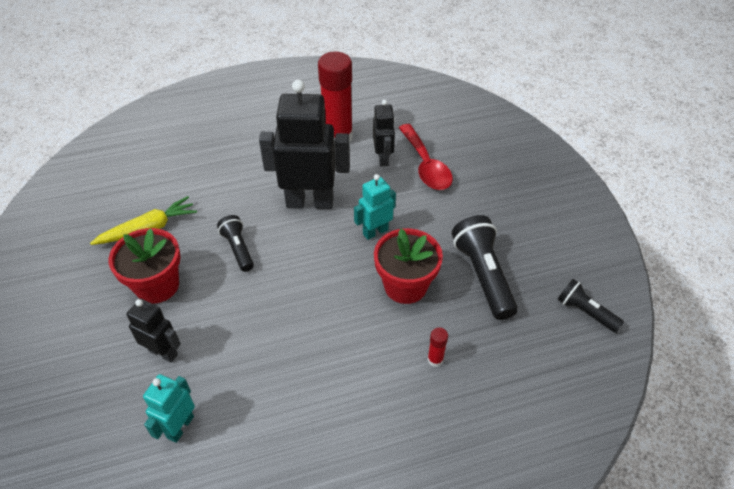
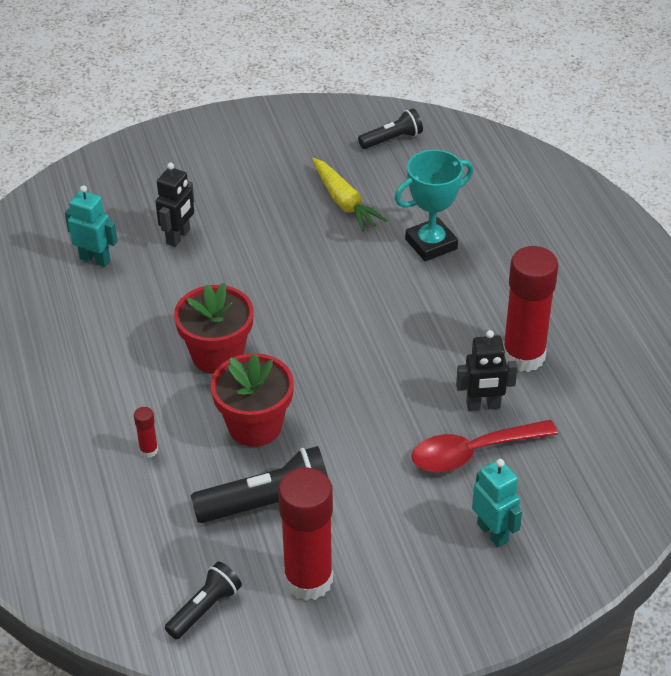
camera: 90 degrees right, 5 degrees down
(157, 285) = (263, 220): red flower pot -> red flower pot (217, 355)
(214, 177) = (431, 244): none -> turquoise trophy
(238, 249) = (314, 276): black flashlight -> black flashlight (392, 139)
(310, 202) = (393, 333): black robot -> none
(375, 232) = (343, 397): turquoise robot -> turquoise robot (493, 532)
(547, 252) = (308, 580): none -> red glue stick

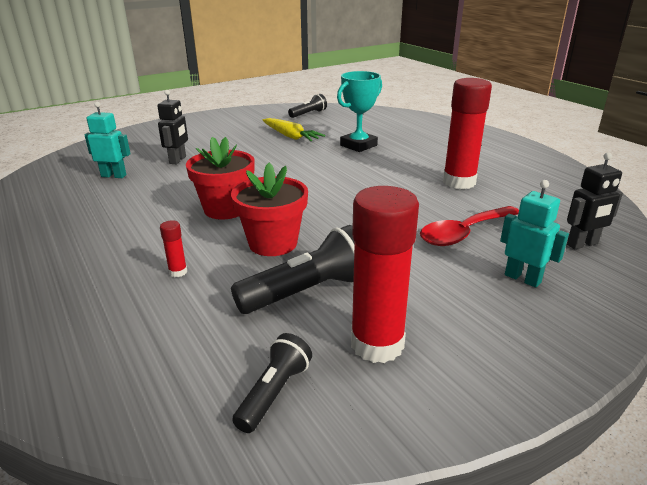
camera: 15 degrees left, 15 degrees down
(483, 405) = (451, 208): black robot -> black robot (582, 244)

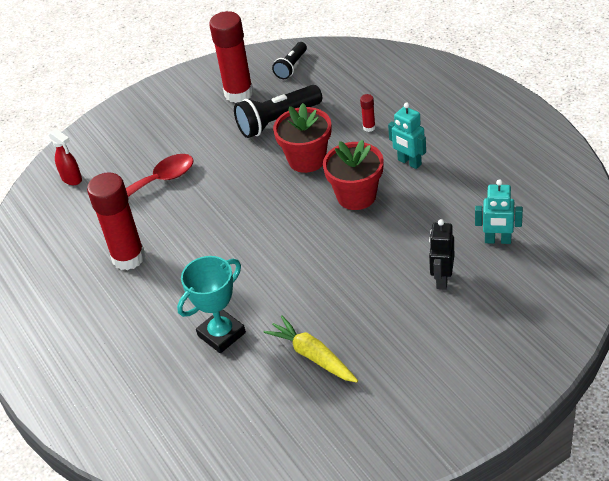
camera: 175 degrees left, 15 degrees up
(308, 114) = (292, 446): black flashlight -> none
(522, 278) = (135, 144): turquoise robot -> turquoise robot (409, 162)
(582, 244) = (72, 179): black robot -> red spray bottle

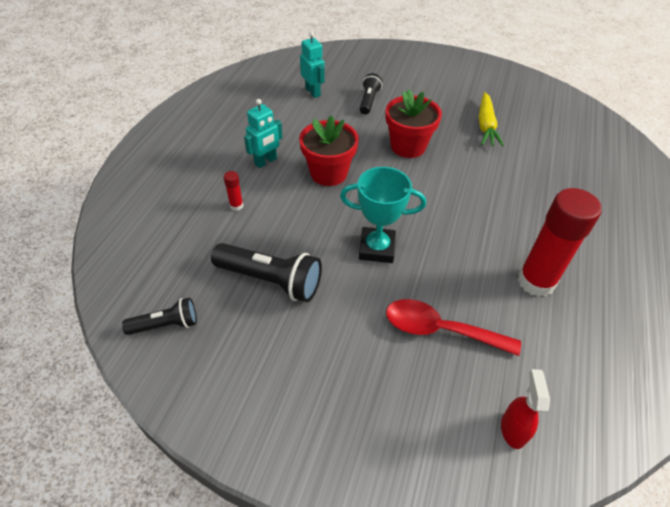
camera: 135 degrees left, 5 degrees up
(221, 334) = (524, 175): turquoise trophy -> turquoise trophy (377, 248)
(238, 93) = (245, 349): red glue stick -> none
(307, 159) = (310, 226): red flower pot -> red flower pot (408, 146)
(409, 162) = (266, 161): turquoise robot -> turquoise robot turned 45 degrees clockwise
(442, 279) = (368, 101): black robot -> black flashlight

